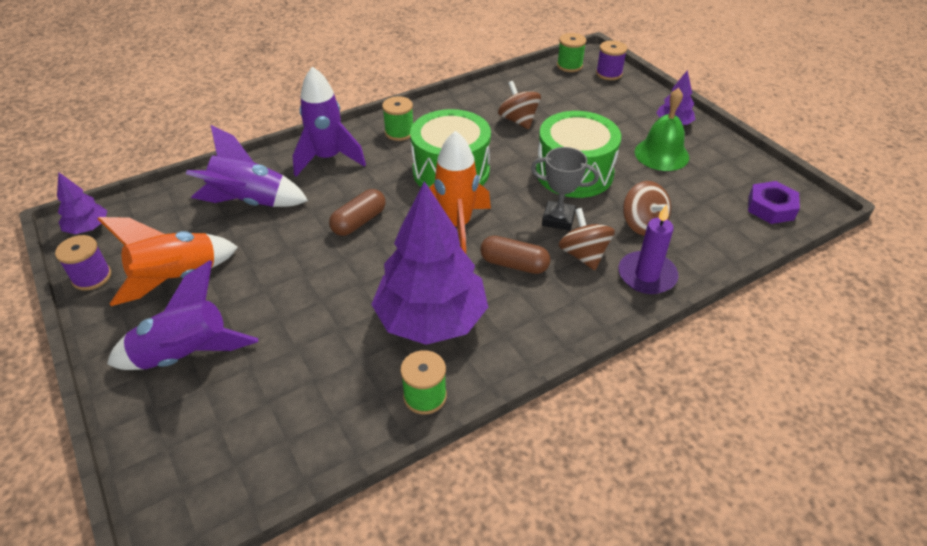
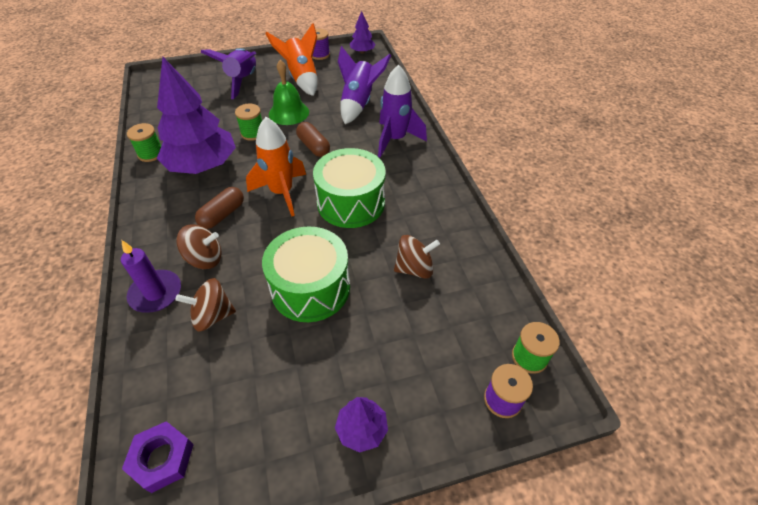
camera: 105 degrees right, 5 degrees up
(399, 132) = (419, 181): green spool -> green spool (253, 133)
(558, 219) = (255, 256): grey trophy -> none
(661, 154) = (306, 383): green bell -> green bell (289, 113)

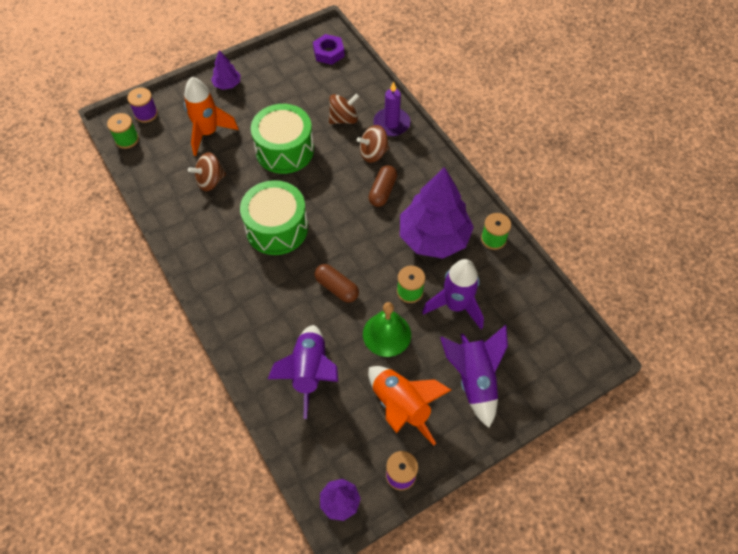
camera: 165 degrees right, 10 degrees up
(282, 193) = (343, 224): orange rocket -> orange rocket (208, 133)
(395, 139) = (252, 319): purple rocket -> purple rocket (455, 305)

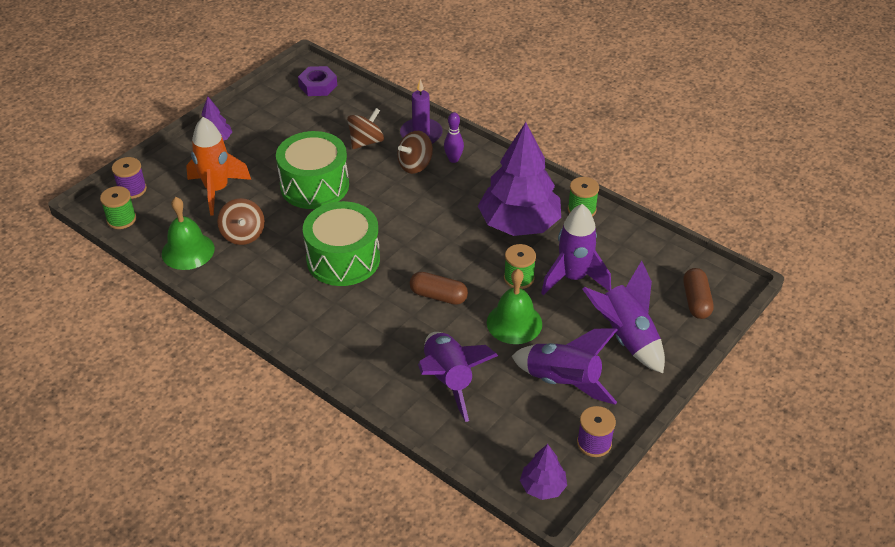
camera: 20 degrees left, 15 degrees down
(163, 184) = (188, 251): none -> green bell
(210, 181) = (243, 234): brown spinning top -> brown spinning top turned 60 degrees counterclockwise
(382, 191) = (443, 197): brown capsule -> brown capsule (696, 301)
(401, 406) = (563, 382): orange rocket -> purple rocket
(407, 156) = (453, 159): none -> purple bowling pin

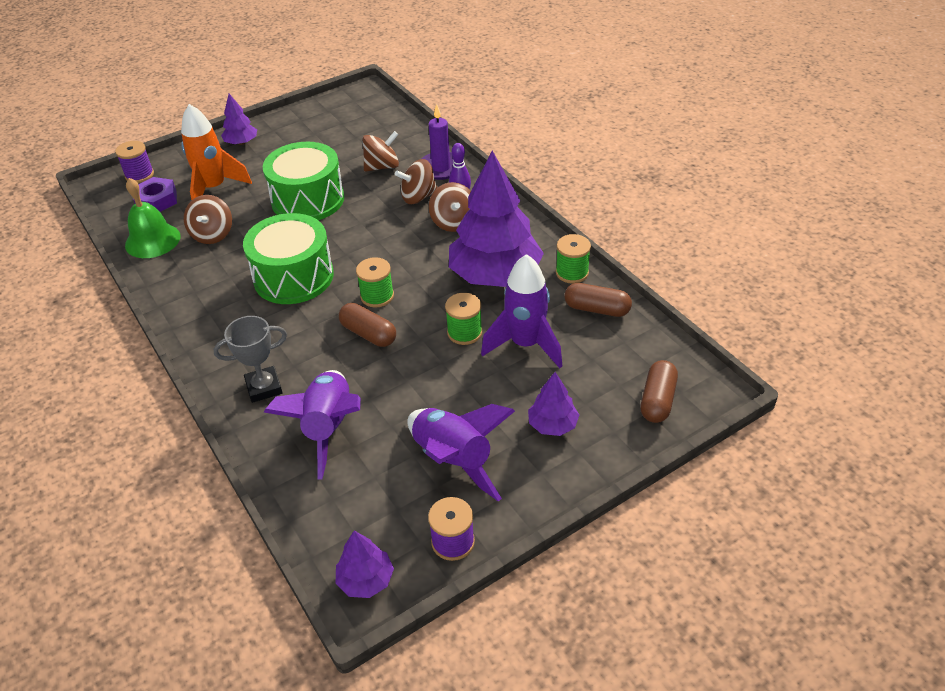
camera: 20 degrees right, 0 degrees up
(121, 219) = (113, 200): green spool -> green spool (377, 296)
(318, 85) = (365, 108): purple nut -> purple nut (157, 200)
(374, 360) = (264, 387): none -> grey trophy
(459, 183) = (453, 222): none -> brown spinning top
(514, 323) = (434, 380): green bell -> none
(616, 237) = (597, 309): none -> brown capsule
(626, 338) = (552, 425): purple rocket -> purple tree

